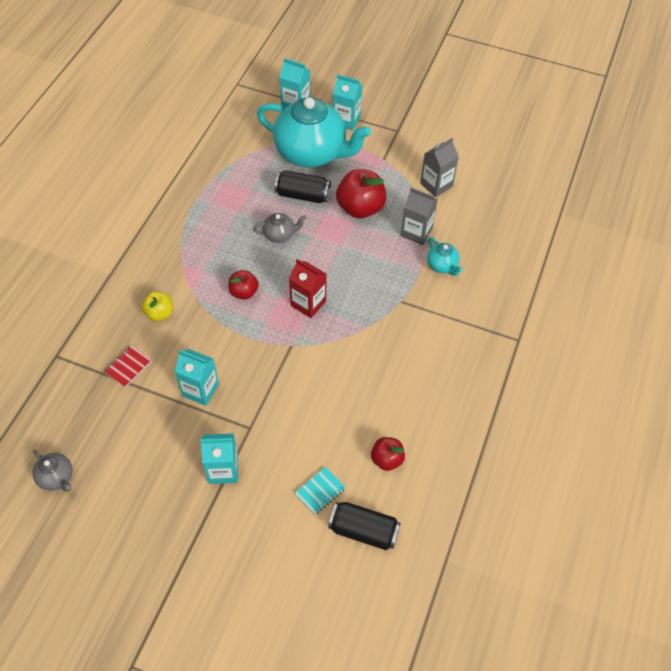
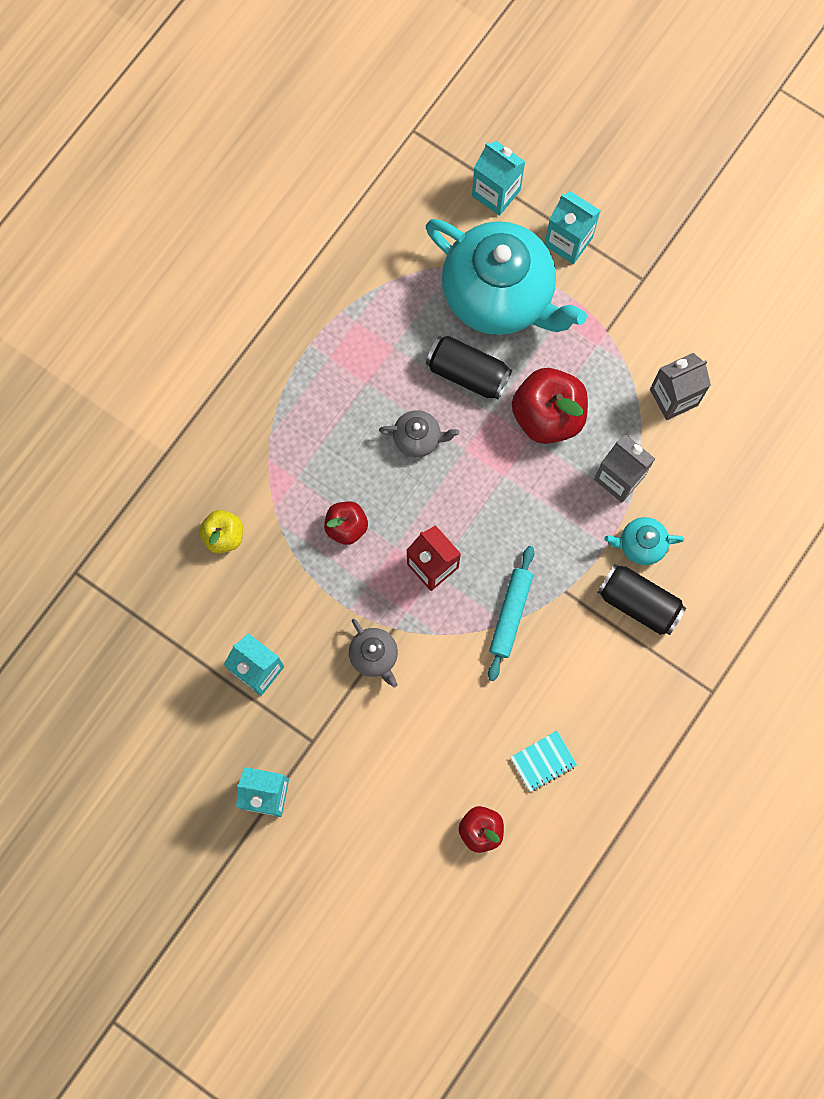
camera: 15 degrees right, 20 degrees up
(57, 477) = (55, 755): grey teapot -> grey teapot (374, 656)
(128, 367) = (168, 612): red notebook -> none
(320, 491) = (384, 854): turquoise notebook -> turquoise notebook (543, 761)
(363, 530) = (426, 920): black can -> black can (638, 603)
(369, 321) = (510, 614): none -> turquoise rolling pin
(442, 265) = (640, 545): turquoise teapot -> turquoise teapot turned 105 degrees clockwise

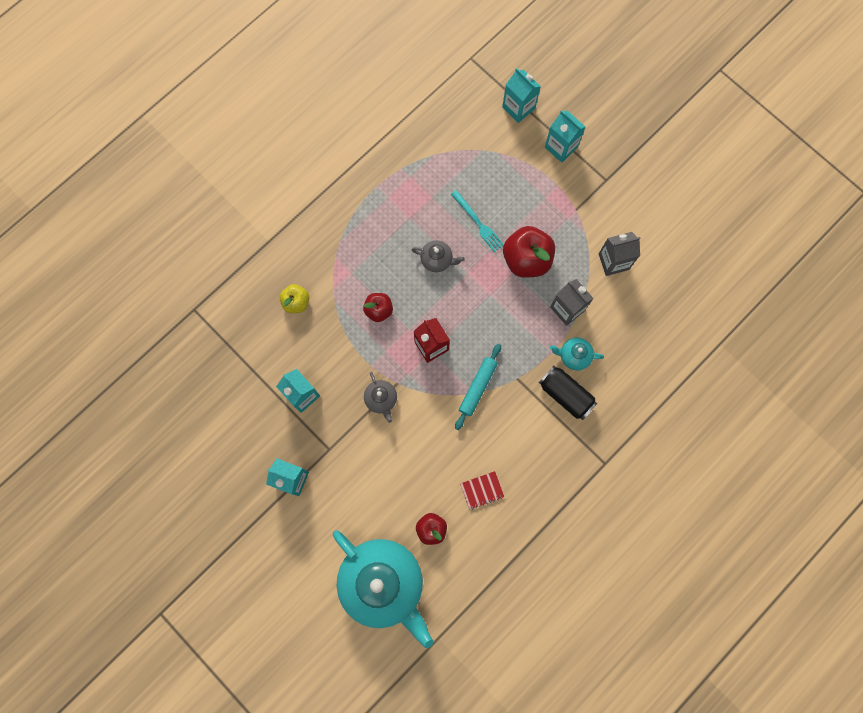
camera: 10 degrees right, 0 degrees up
(467, 373) = (478, 223): black can -> turquoise fork
(499, 295) = (508, 175): turquoise teapot -> turquoise teapot (383, 583)
(543, 761) = (482, 490): turquoise notebook -> red notebook

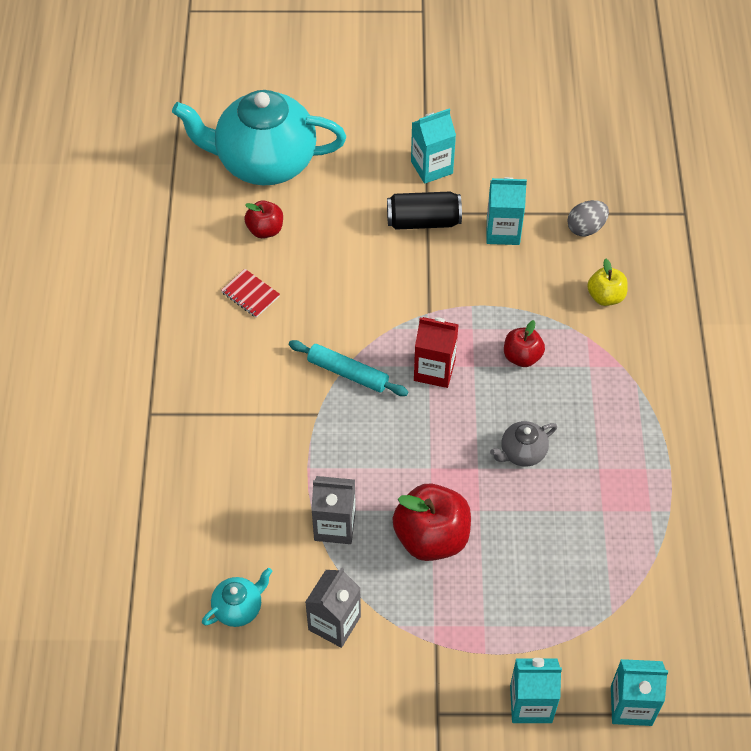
camera: 135 degrees right, 20 degrees down
(256, 353) = (586, 228): none -> grey egg
(381, 399) = (428, 287): grey teapot -> none
(477, 387) = (348, 373): turquoise rolling pin -> turquoise rolling pin turned 45 degrees counterclockwise
(478, 223) = (524, 528): turquoise fork -> none
(482, 490) = (250, 294): red notebook -> red notebook turned 75 degrees counterclockwise
(565, 395) = (252, 441): black can -> black can (423, 221)
(574, 356) = (280, 485): turquoise teapot -> turquoise teapot (238, 608)

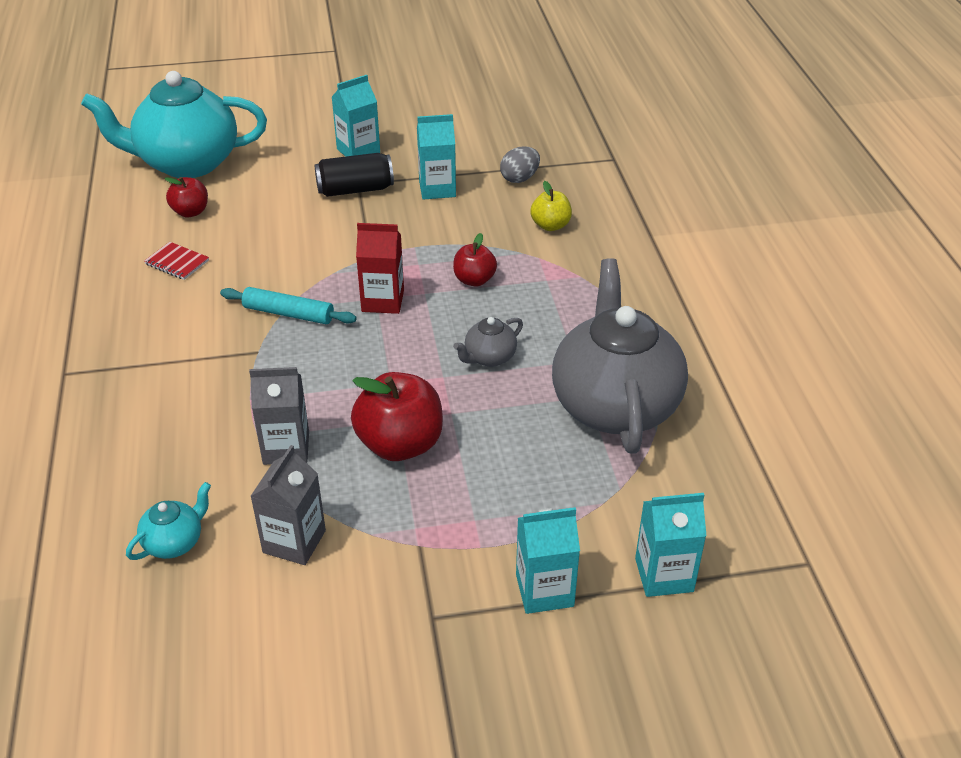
camera: 10 degrees left, 15 degrees down
(625, 523) = (614, 405): none -> grey teapot

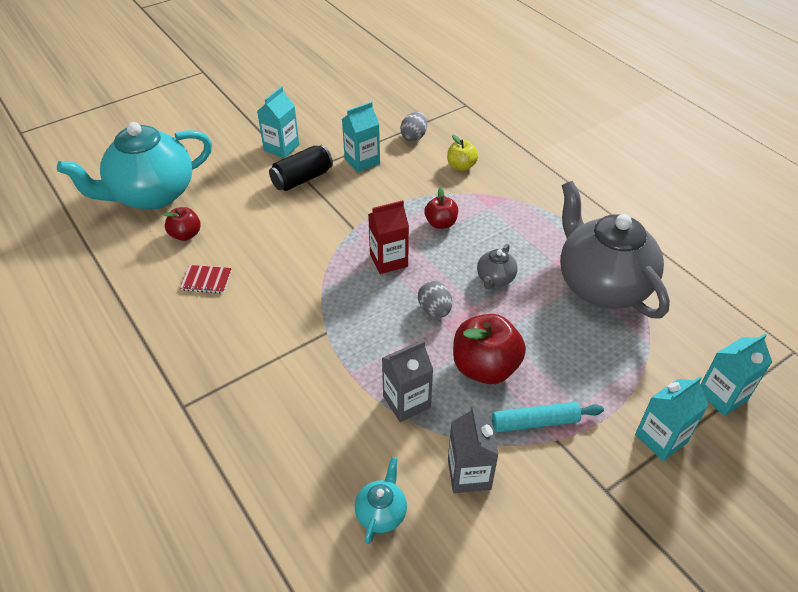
camera: 25 degrees left, 5 degrees up
(288, 313) = (327, 293): turquoise rolling pin -> turquoise rolling pin (534, 422)
(392, 367) = (434, 310): none -> grey egg

